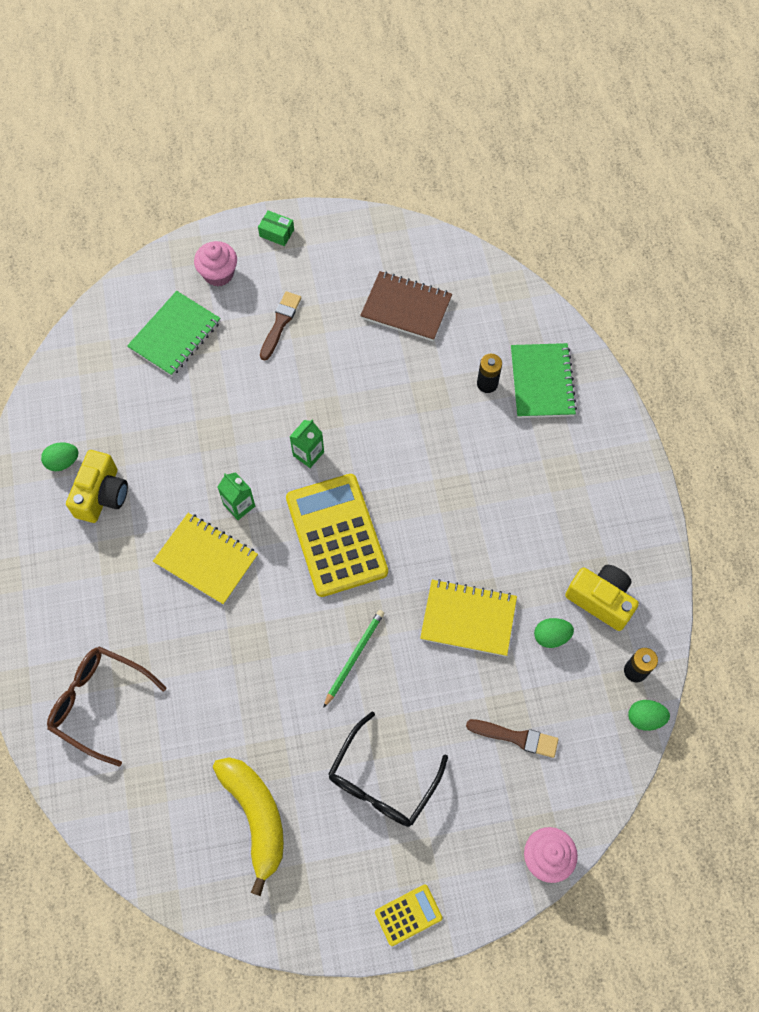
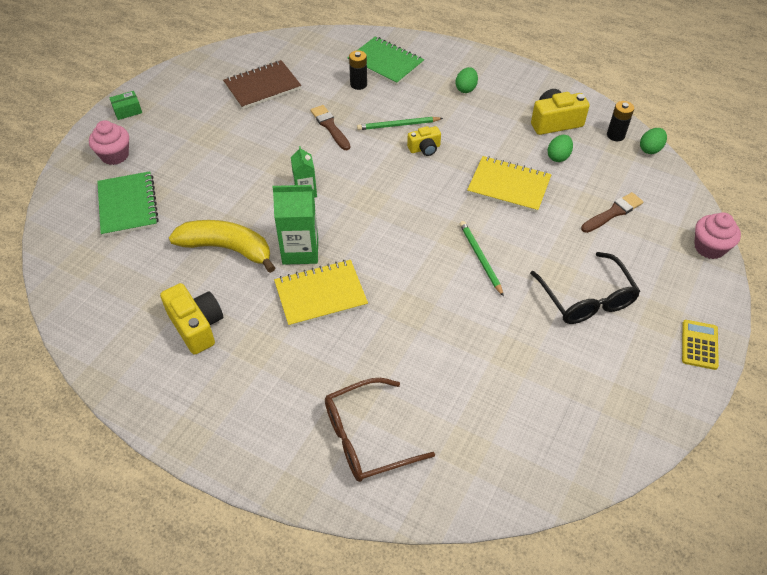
camera: 50 degrees left, 15 degrees down
(63, 462) = (139, 334): green egg -> green egg (466, 89)
(239, 505) = (300, 250): green carton -> green carton, size x1.64
(256, 817) = (553, 390): yellow banana -> yellow banana (227, 248)
(280, 323) = (193, 148): brown brush -> brown brush (330, 126)
(336, 535) = (381, 213): yellow calculator -> none
(452, 509) = (424, 148): none -> yellow camera
(462, 462) = (398, 125): none -> green pencil
(468, 618) = (508, 186): yellow notebook -> yellow notebook turned 60 degrees clockwise

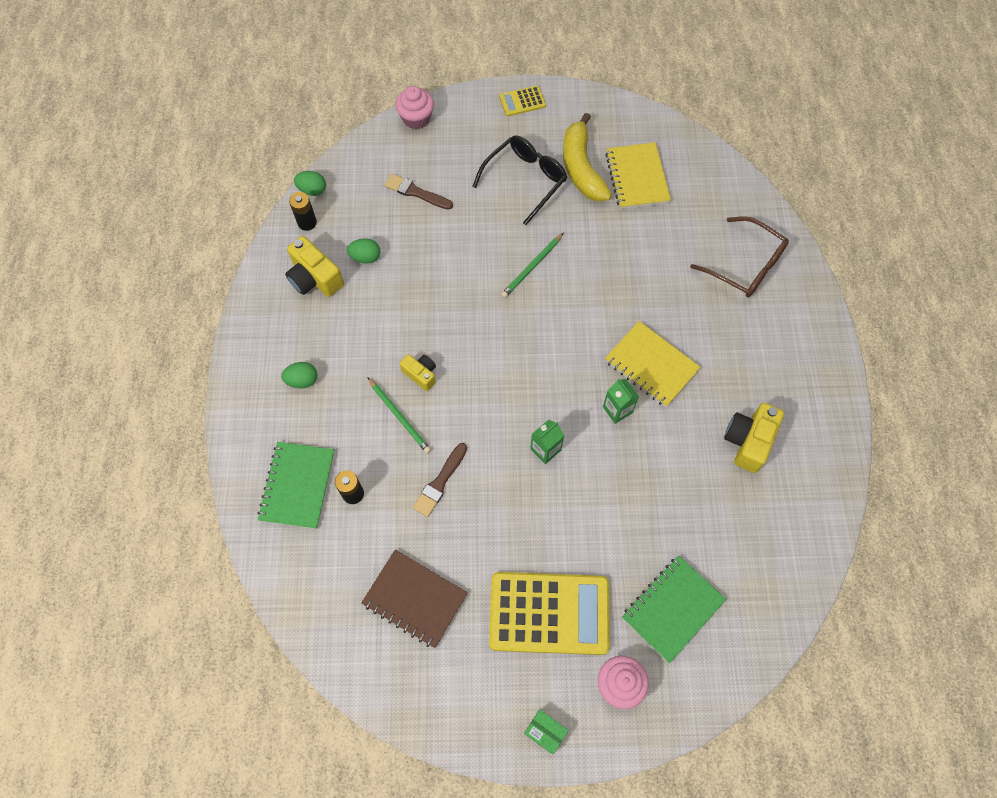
camera: 120 degrees left, 15 degrees up
(191, 142) = (549, 613): none -> yellow calculator
(227, 248) = (657, 473): yellow banana -> yellow banana (581, 168)
(300, 250) = (617, 410): green carton -> green carton, size x0.61
(508, 186) = (430, 281): yellow notebook -> yellow notebook (637, 177)

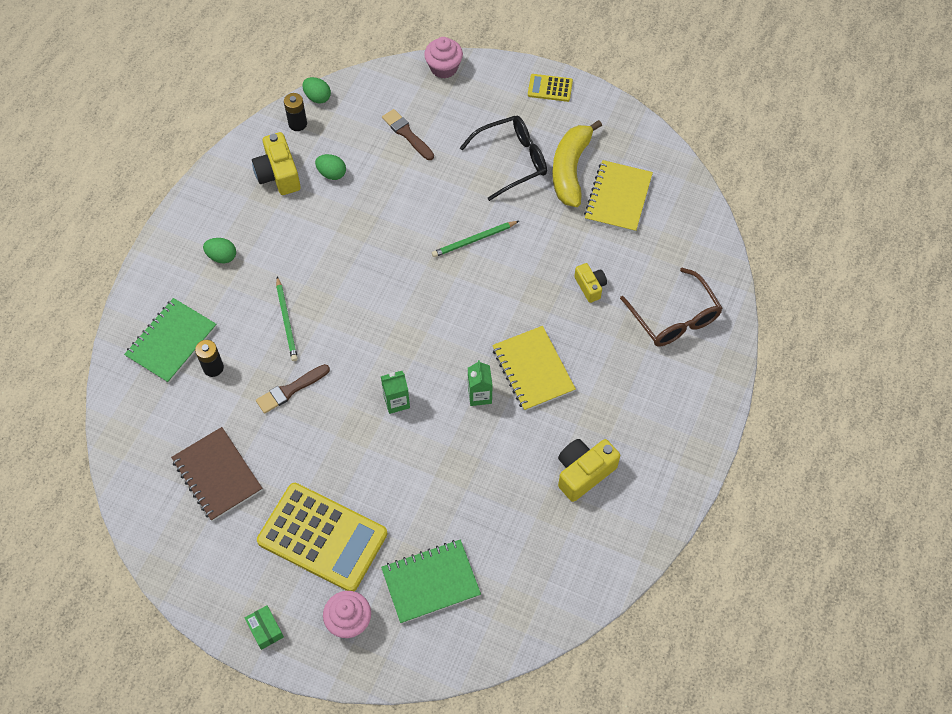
camera: 25 degrees right, 5 degrees down
(421, 374) = (324, 293): yellow camera -> yellow camera (590, 286)

